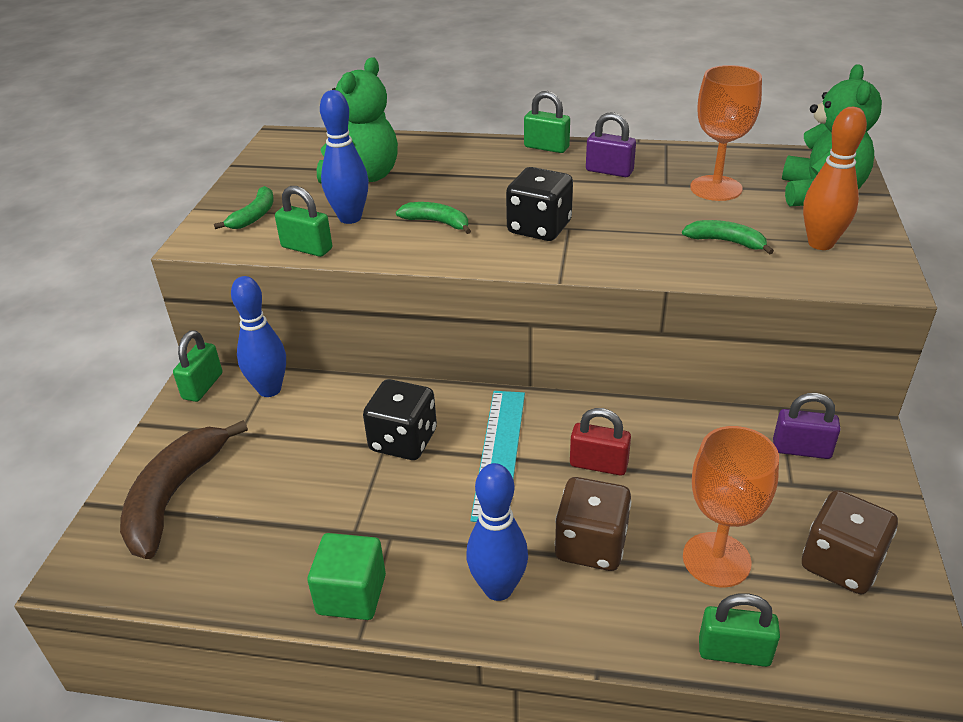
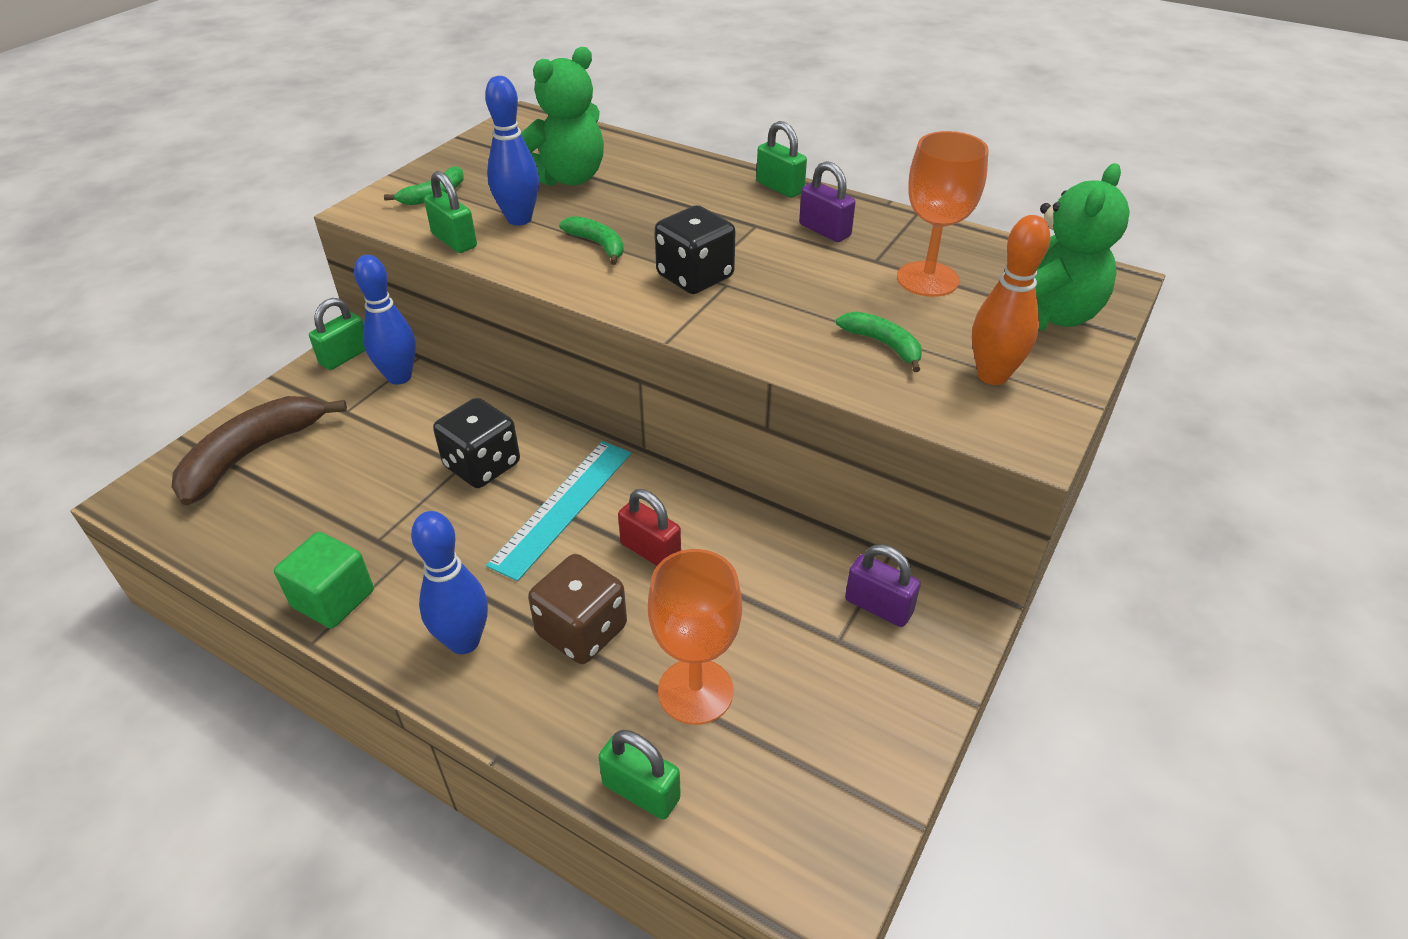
camera: 20 degrees right, 5 degrees up
(841, 563) = (825, 744): brown dice -> none

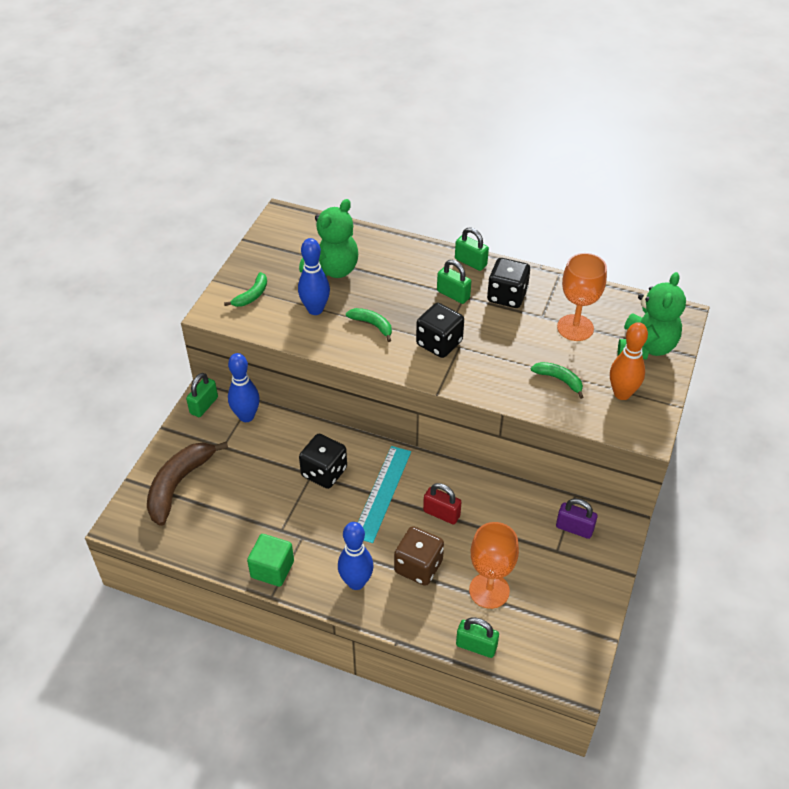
camera: 10 degrees left, 5 degrees up
(454, 241) = (282, 333): green padlock -> green padlock (453, 294)
(824, 230) = (507, 296): purple padlock -> black dice

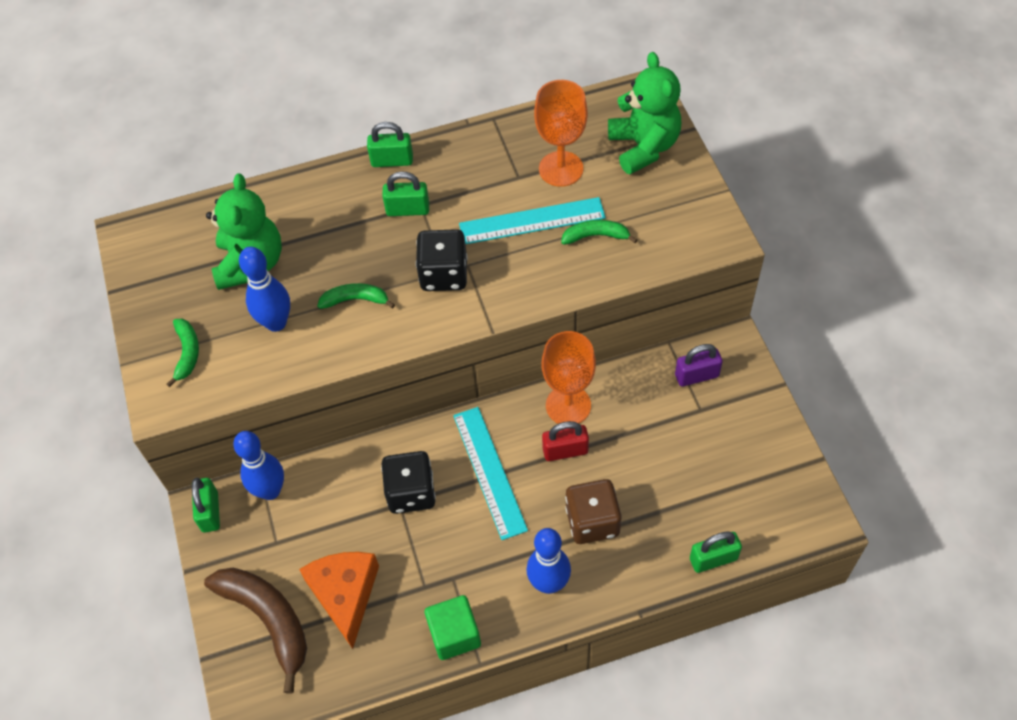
camera: 35 degrees left, 10 degrees up
(179, 484) = (268, 620): brown banana -> brown banana turned 150 degrees clockwise
(232, 501) = (345, 595): none -> orange cheese
(489, 590) = (676, 495): orange goblet -> orange goblet (568, 405)
(507, 296) = (463, 176): black dice -> none
(525, 346) = (532, 221): none -> turquoise ruler
(622, 393) = (665, 211): orange bowling pin -> none

